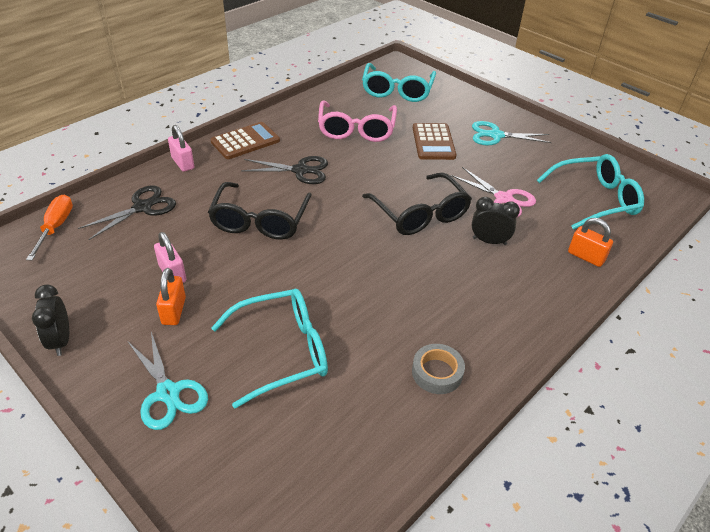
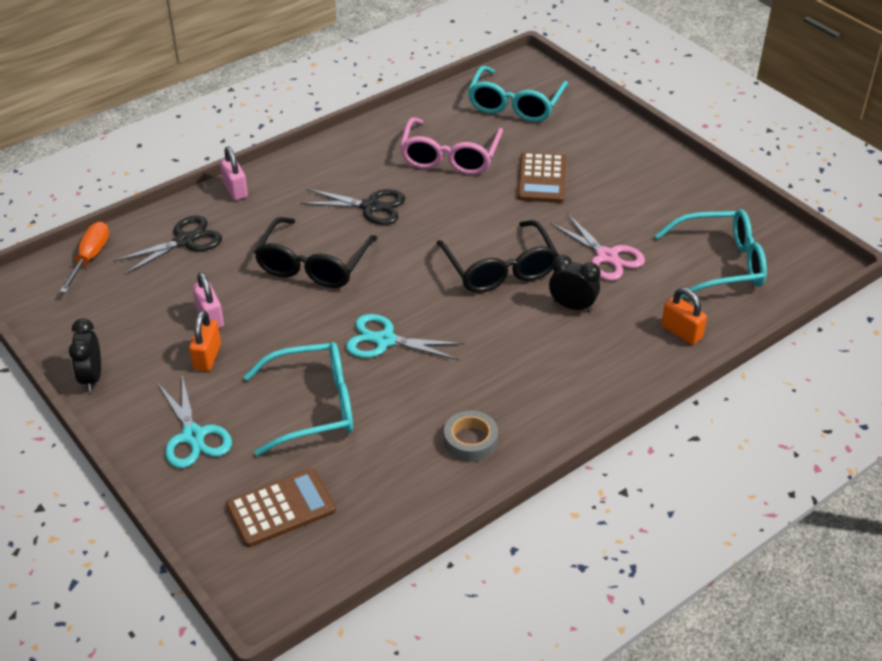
camera: 10 degrees right, 0 degrees up
(245, 141) = (312, 165): brown calculator -> brown calculator (281, 508)
(496, 135) = (624, 173): turquoise scissors -> turquoise scissors (385, 340)

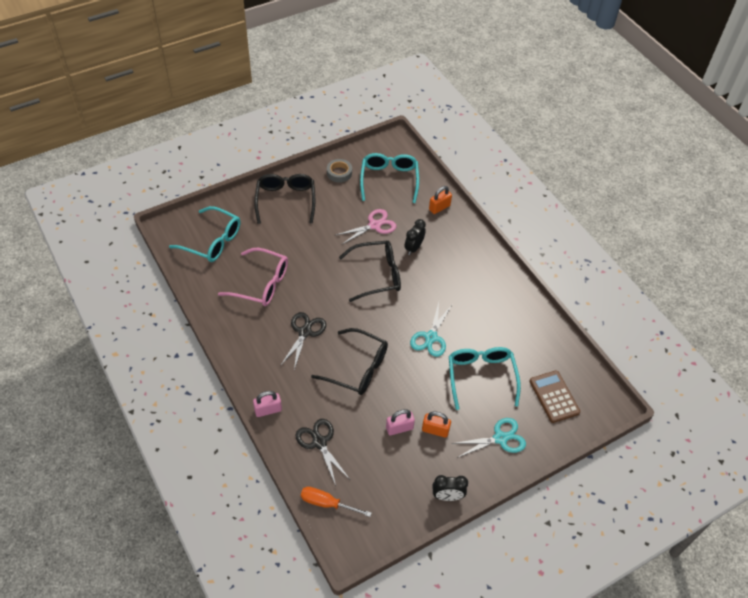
camera: 85 degrees left, 10 degrees up
(470, 441) = (510, 308): grey tape -> grey tape (339, 173)
(542, 178) = (296, 241): brown calculator -> none
(622, 159) = (285, 200): none -> black glasses

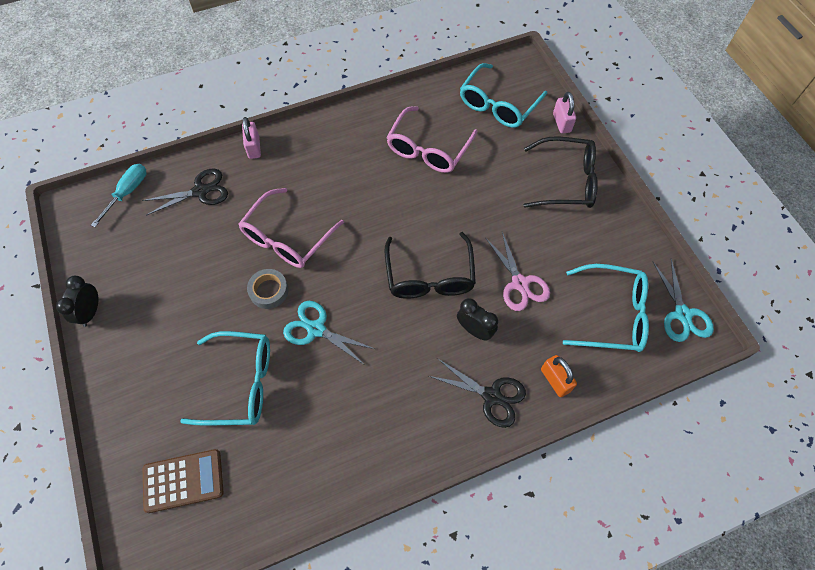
camera: 100 degrees right, 10 degrees up
(304, 332) = (350, 188): black scissors -> black scissors (491, 396)
(327, 503) = (128, 192): orange screwdriver -> turquoise screwdriver
(339, 173) = (622, 249): grey tape -> grey tape (269, 291)
(358, 368) = (287, 238): black glasses -> pink glasses
(399, 428) = (194, 273): pink padlock -> pink padlock (561, 123)
(435, 430) = (179, 312): orange padlock -> none
(500, 438) = (144, 389): turquoise scissors -> turquoise scissors (682, 314)

